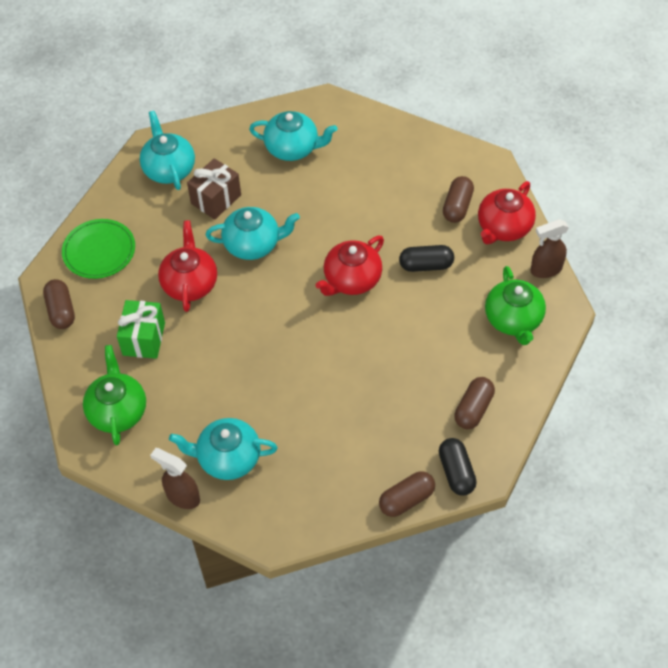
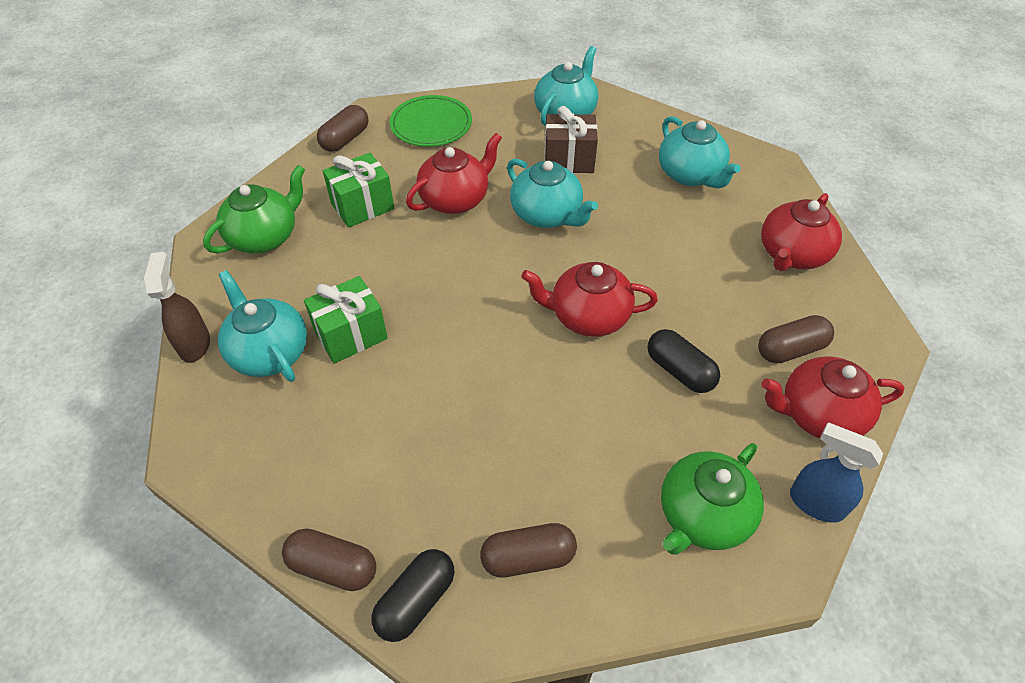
camera: 50 degrees right, 5 degrees down
(254, 407) = (351, 335): none -> green gift
(399, 152) = (792, 254): none -> red teapot
(545, 269) = (815, 503): brown spray bottle -> blue spray bottle

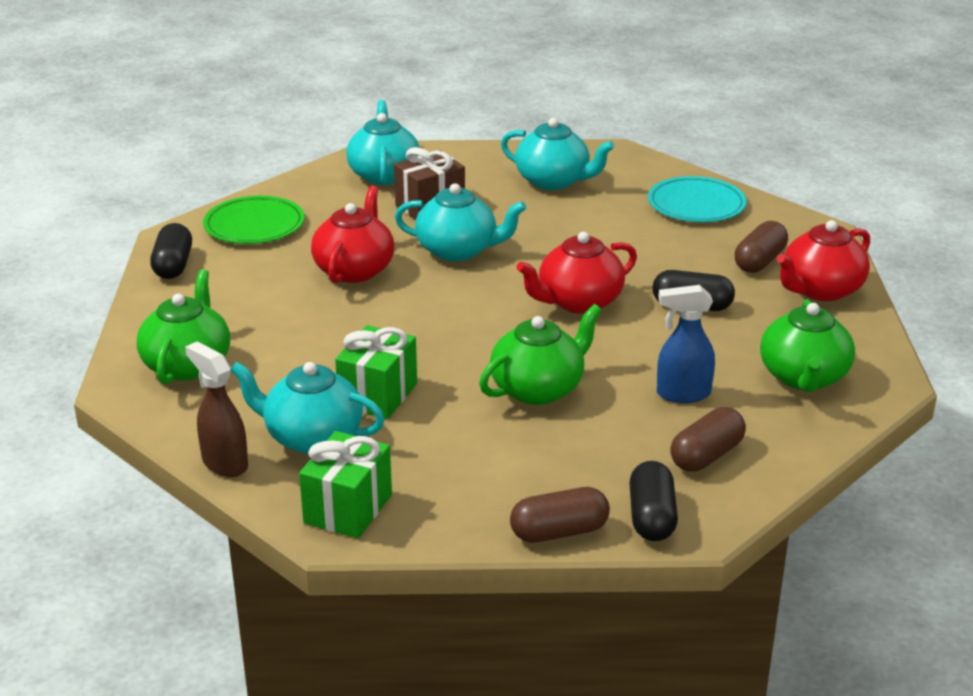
camera: 35 degrees left, 20 degrees down
(345, 139) = (173, 265): brown capsule -> black capsule
(362, 206) = (264, 307): green gift -> green gift (348, 509)
(467, 396) = (538, 389): none -> green teapot
(792, 254) = (696, 204): red teapot -> turquoise plate
(815, 503) = (871, 338): blue spray bottle -> blue spray bottle (682, 394)

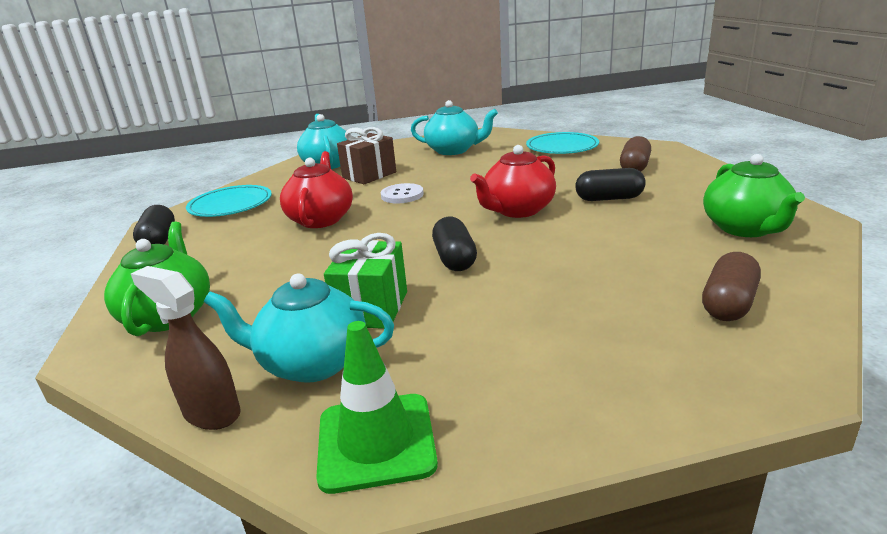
camera: 10 degrees left, 5 degrees down
(254, 225) = (230, 205): green plate -> turquoise plate
(348, 509) = (376, 441): green gift -> green traffic cone
(458, 250) = (402, 195): turquoise teapot -> white button
(538, 389) = (525, 276): green teapot -> none
(559, 532) = (646, 418): brown capsule -> none
(652, 517) = (734, 378): black capsule -> black capsule (455, 259)
(682, 394) = (657, 257): blue spray bottle -> none
(820, 290) = (695, 175): red teapot -> none

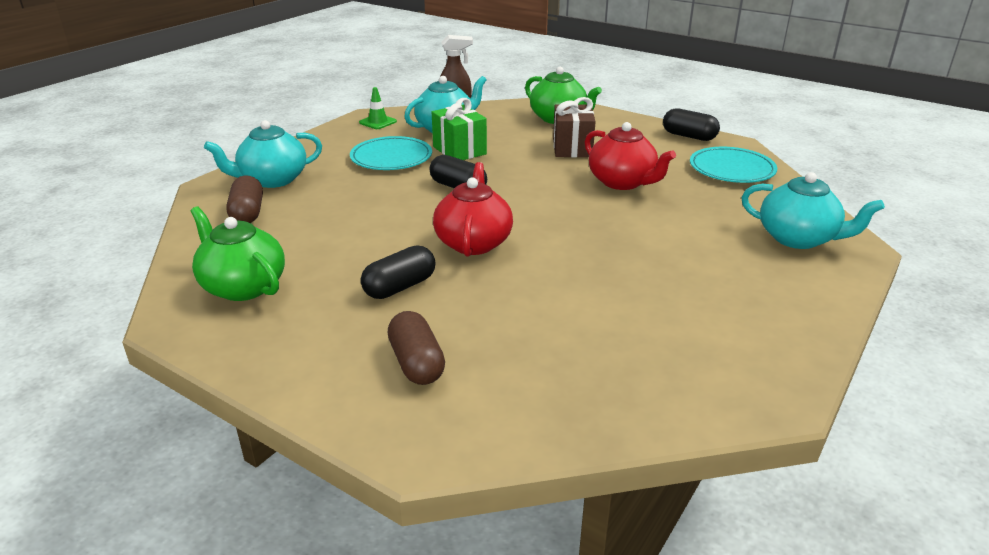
camera: 135 degrees right, 5 degrees up
(369, 175) = (708, 238): brown gift -> brown gift (572, 148)
(376, 441) = (378, 122): green traffic cone -> green traffic cone, size x0.59
(402, 195) = (612, 225): white button -> none
(453, 150) = (717, 319): turquoise teapot -> turquoise teapot (272, 180)
(562, 147) = (578, 388): turquoise plate -> turquoise plate (391, 157)

